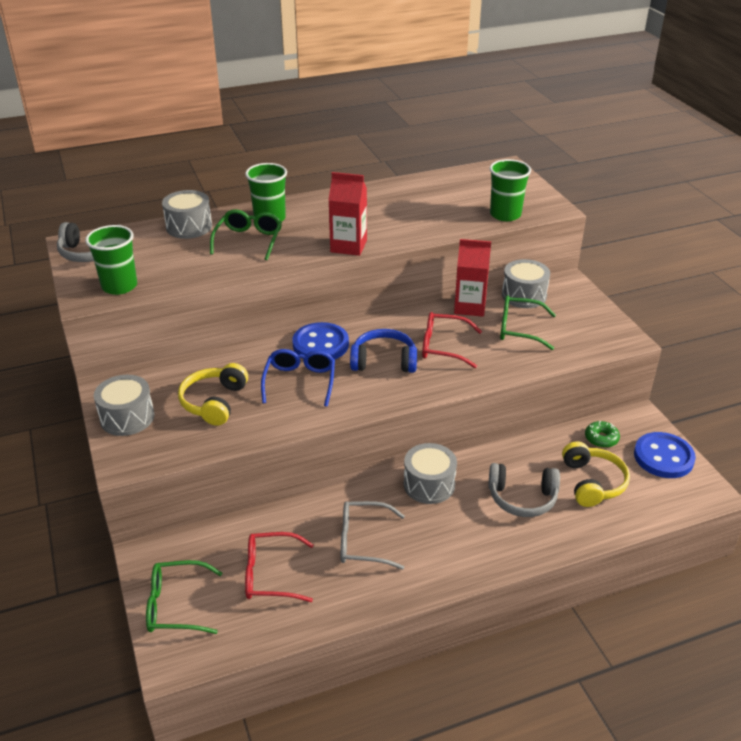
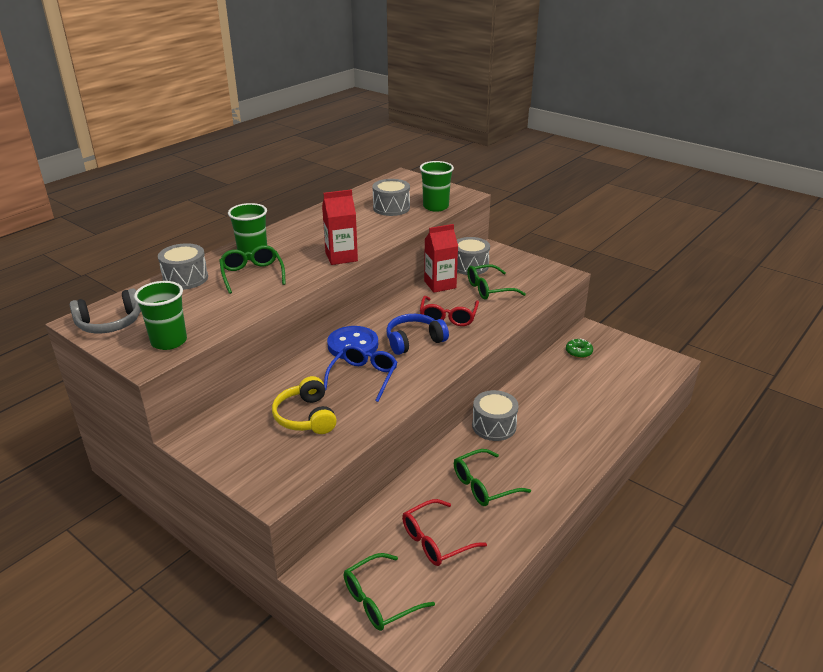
camera: 30 degrees left, 5 degrees down
(127, 417) = (238, 456): grey drum -> grey drum (391, 208)
(300, 382) = (363, 377): blue glasses -> blue glasses turned 45 degrees clockwise
(364, 542) = (484, 485): grey glasses -> green glasses
(444, 347) = (448, 317): red glasses -> red glasses turned 60 degrees counterclockwise
(522, 498) = (564, 410): grey headphones -> none
(592, 482) = (599, 382): yellow headphones -> none
(663, 457) = (626, 350): blue button -> none

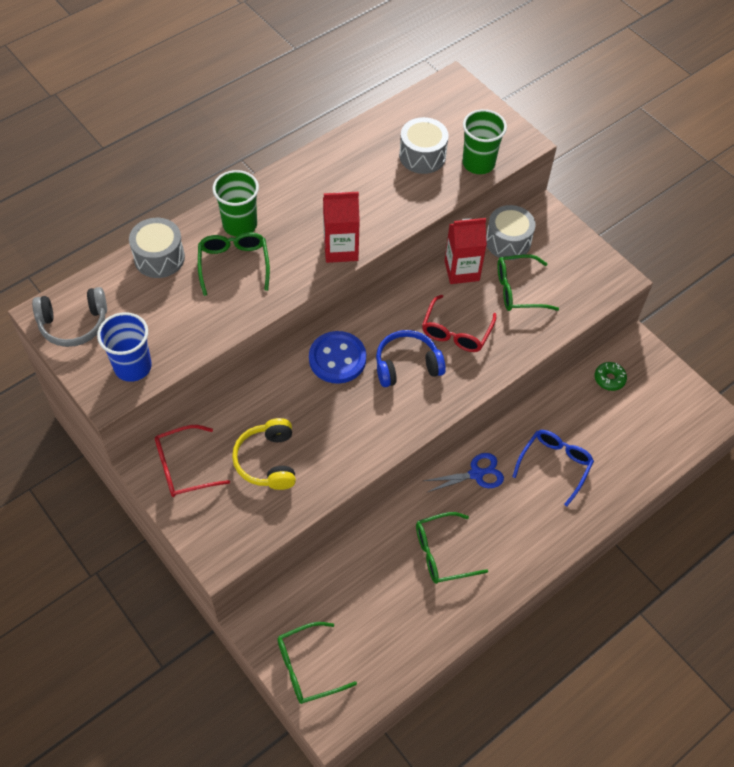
camera: 10 degrees right, 25 degrees up
(169, 341) = (133, 366): green cup -> blue cup
(363, 377) = (338, 413): blue glasses -> blue glasses (554, 465)
(436, 540) = (376, 611): red glasses -> red glasses (184, 467)
(494, 426) = (476, 474): grey drum -> blue scissors

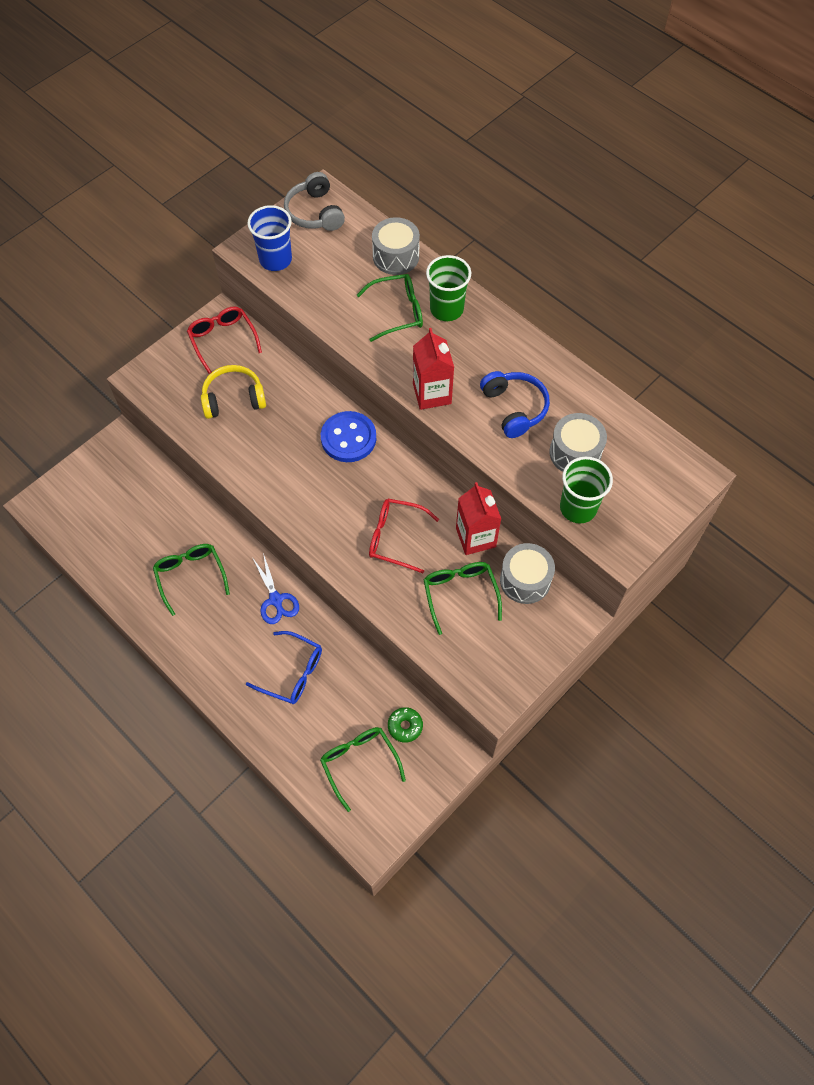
camera: 85 degrees right, 5 degrees up
(308, 667) = (83, 483): green glasses -> green glasses (359, 763)
(407, 365) = (349, 497): blue headphones -> blue headphones (514, 408)

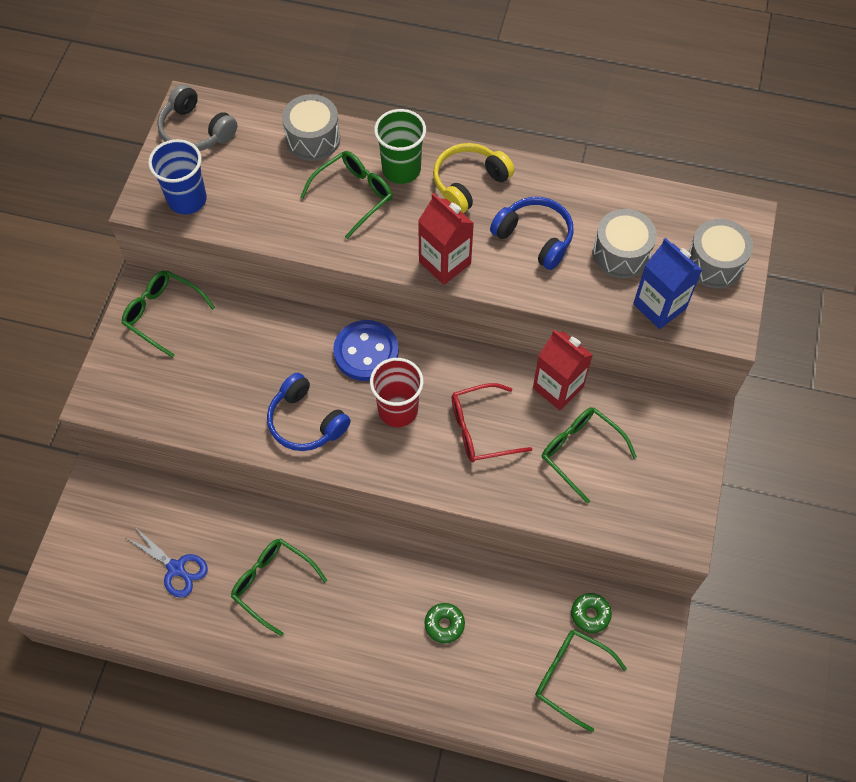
camera: 30 degrees left, 0 degrees up
(223, 340) = (163, 314): red glasses -> green glasses
(233, 399) = (217, 371): yellow headphones -> yellow headphones (469, 183)
(272, 466) = (306, 421): none -> blue headphones
(276, 600) = (378, 559): blue scissors -> blue scissors (176, 568)
(292, 672) = (444, 624): blue glasses -> green donut
(343, 492) = (398, 410): none -> red cup
(525, 580) = (632, 405): grey drum -> grey drum (714, 264)
(578, 508) = (659, 306): green cup -> blue carton

